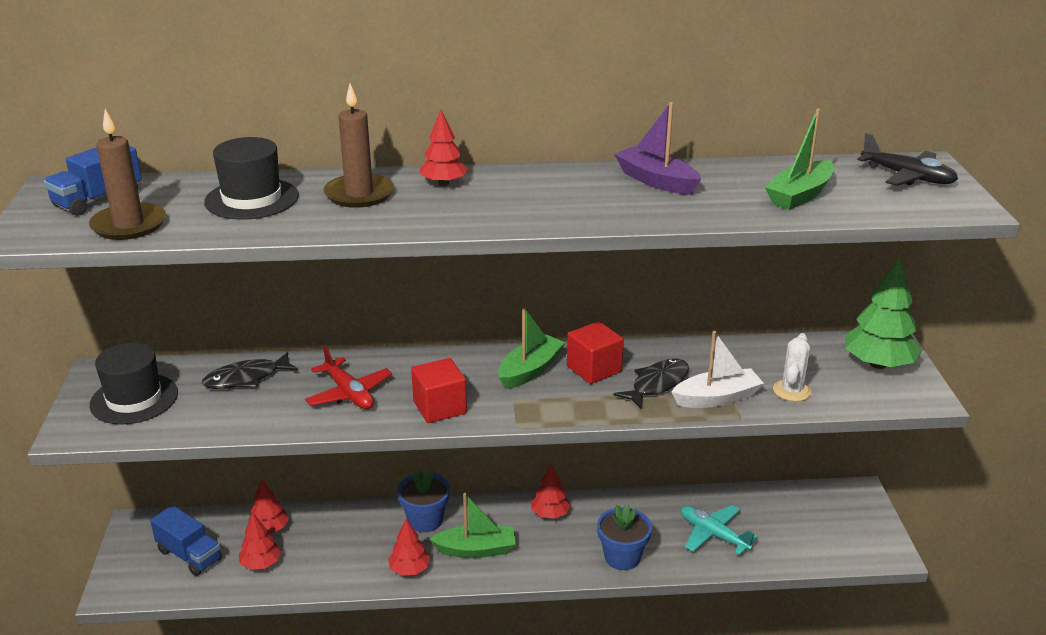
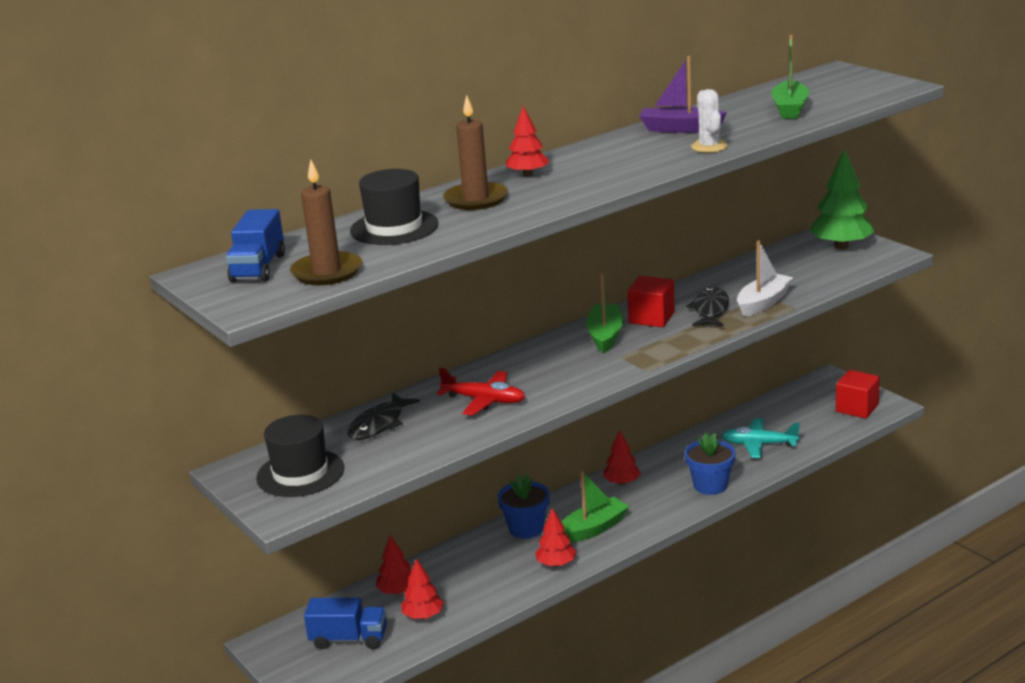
camera: 30 degrees left, 5 degrees down
(439, 407) = (571, 381): red cube -> red cube (857, 408)
(792, 391) = (806, 281): white cactus -> white cactus (709, 147)
(907, 177) = (838, 80): black plane -> none

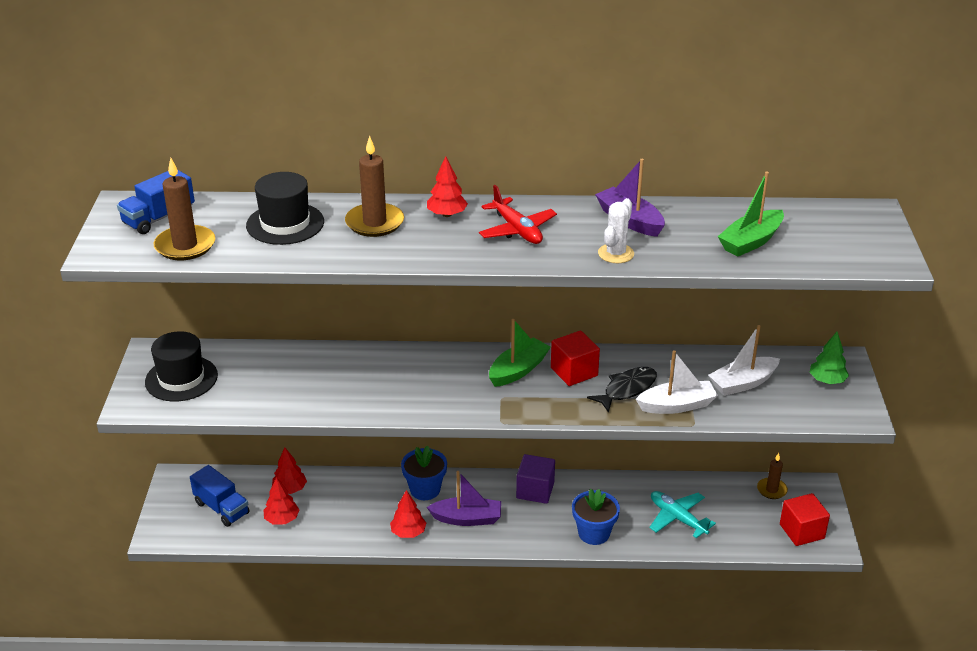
camera: 35 degrees right, 10 degrees up
(379, 424) = (275, 364): black fish -> none
(484, 400) = (361, 383): red plane -> red plane (517, 230)
(593, 529) = (467, 518): green boat -> purple boat
(622, 482) = (535, 490): red tree -> purple cube
(787, 271) = (743, 383): none -> white boat
(800, 394) = (771, 490): none -> brown candle
(841, 246) = (827, 381): green tree -> green tree, size x0.58

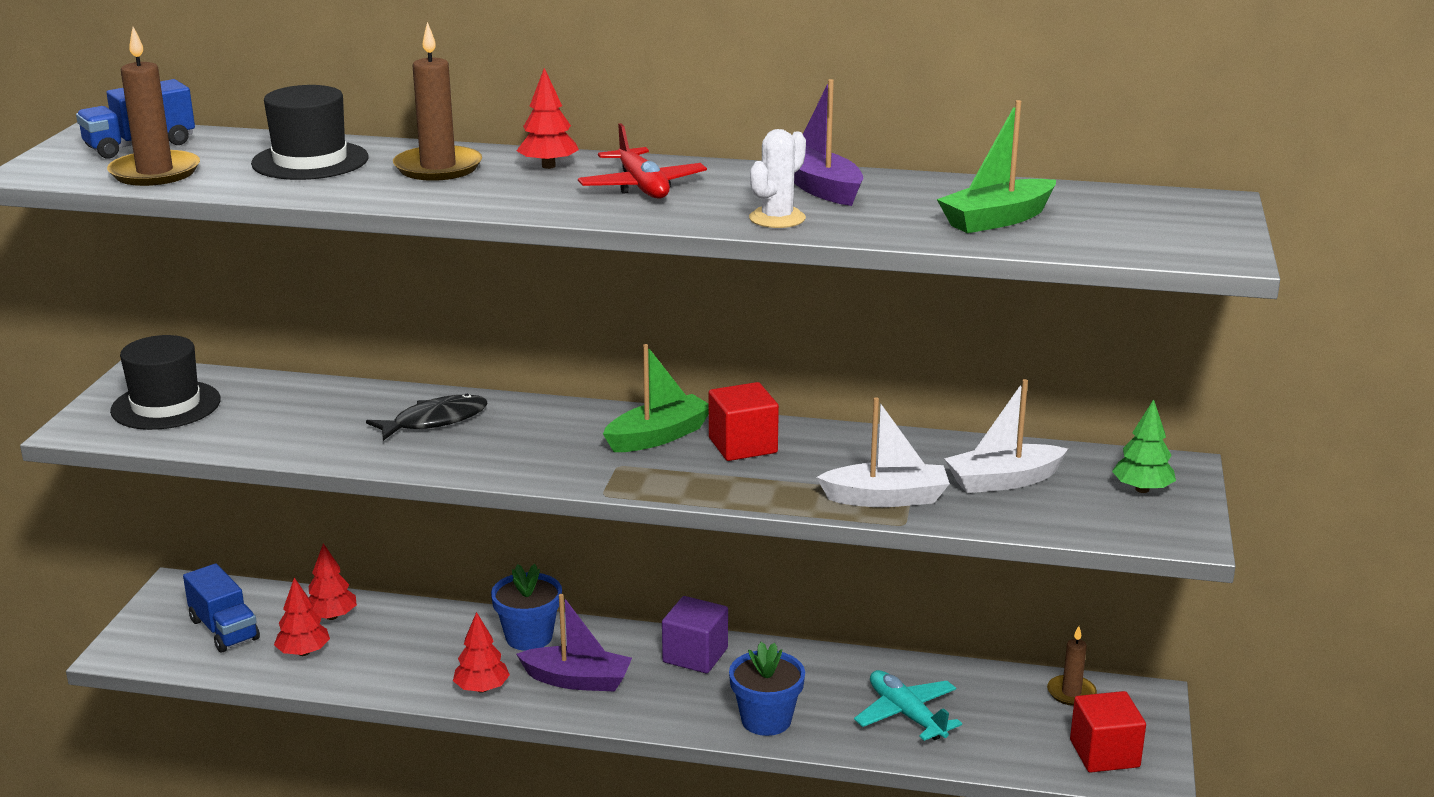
camera: 10 degrees right, 10 degrees down
(627, 389) = (815, 472): black fish -> black fish (435, 421)

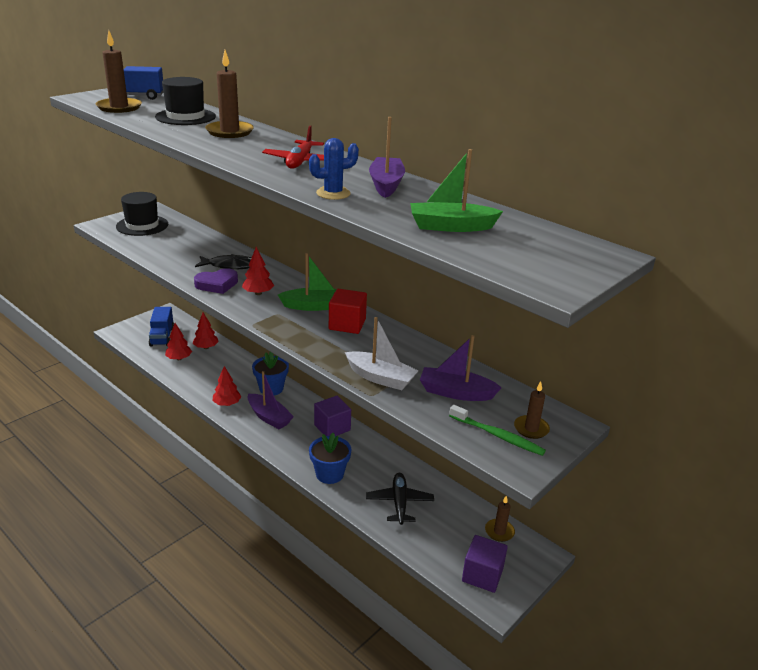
camera: 30 degrees right, 5 degrees up
(456, 456) = (217, 284): none -> purple heart
(548, 166) = (278, 142): red tree -> red tree (258, 293)
(777, 218) = (333, 193): white cactus -> blue cactus
(906, 714) = (399, 503): turquoise plane -> black plane
(1003, 481) = (456, 392): white boat -> purple boat
(1104, 753) = (482, 575): red cube -> purple cube
(1116, 512) = (498, 436): none -> green toothbrush
(1142, 489) = (531, 429): green tree -> brown candle

